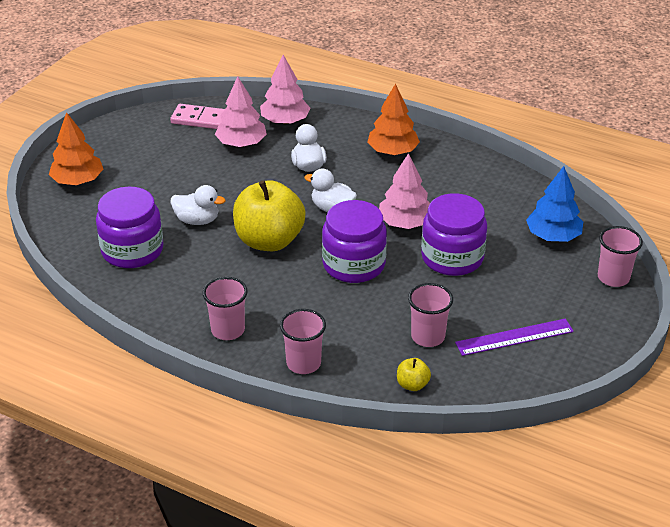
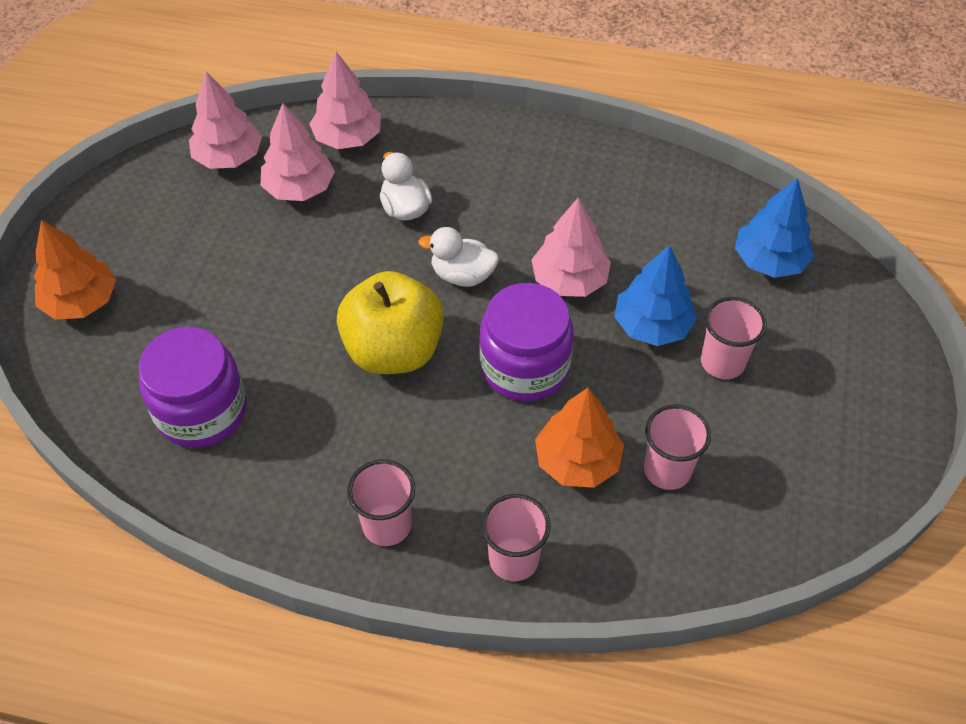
camera: 15 degrees left, 15 degrees up
(197, 220) = (279, 336): white duck -> none
(201, 119) = (229, 157): pink domino -> pink tree
(392, 151) = (511, 162): orange tree -> orange tree (577, 461)
(412, 385) = (675, 560): yellow apple -> none
(452, 257) = (652, 325): purple jar -> blue tree
(514, 337) = (781, 443): purple ruler -> none
(613, 278) = (870, 313): pink cup -> pink cup (722, 362)

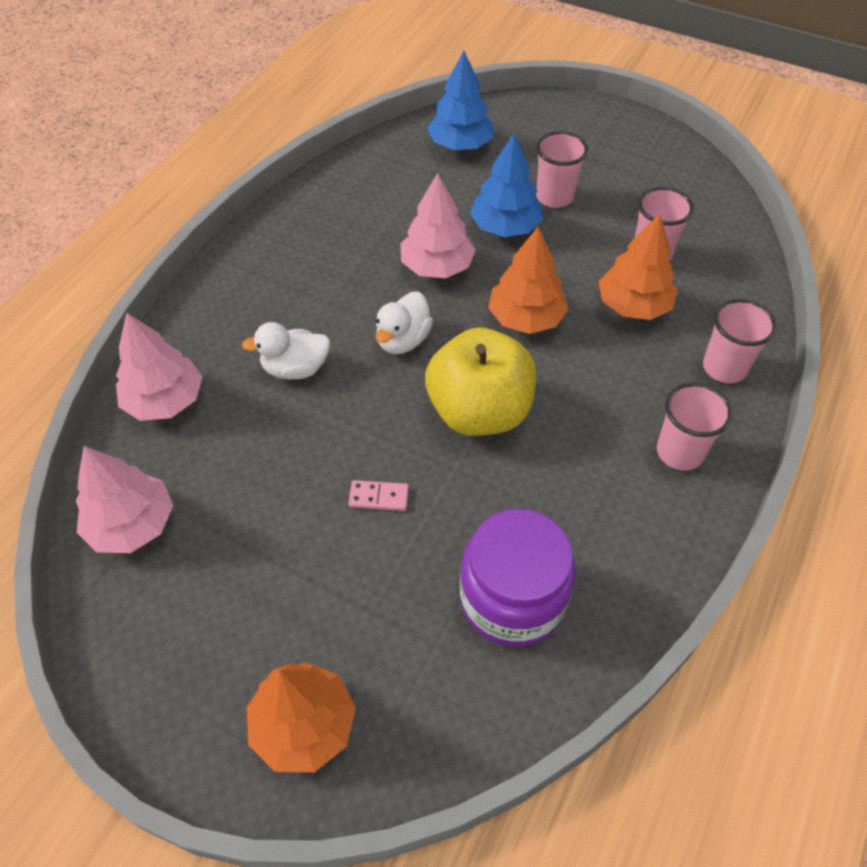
camera: 75 degrees left, 0 degrees up
(283, 298) = (379, 497): none -> pink domino
(299, 188) = (220, 458): pink tree -> none
(524, 367) = (526, 318): purple jar -> orange tree

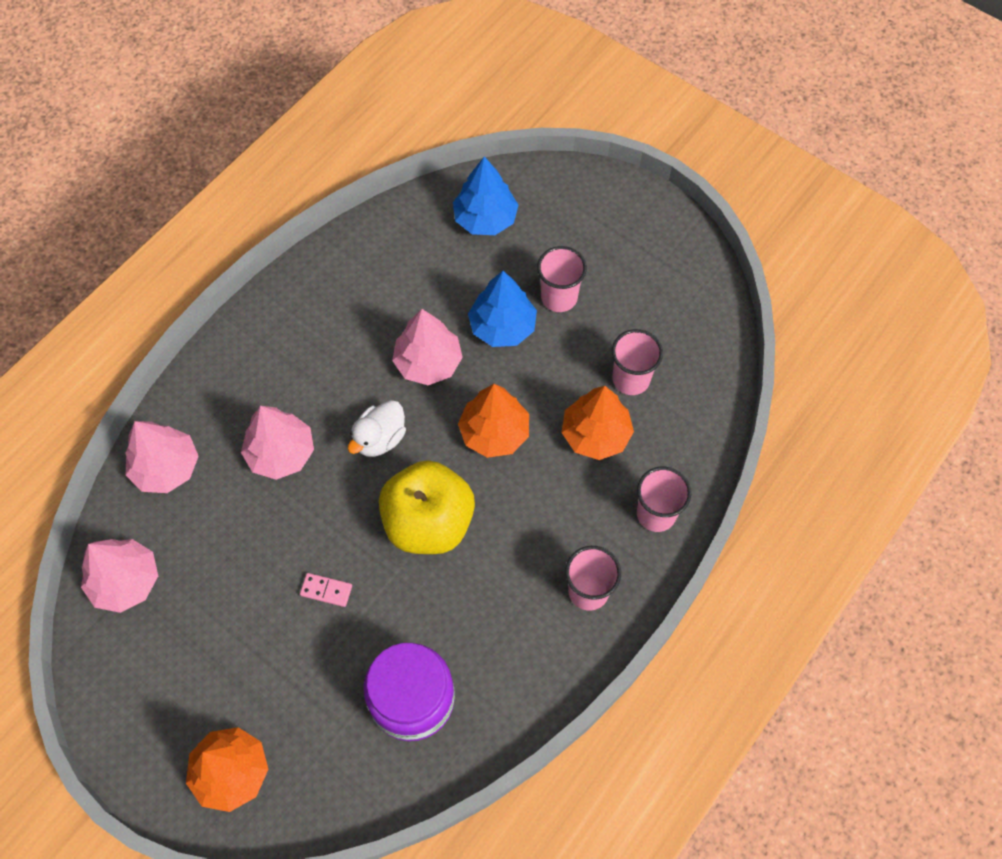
camera: 10 degrees right, 10 degrees up
(295, 368) = (281, 453): white duck -> pink tree

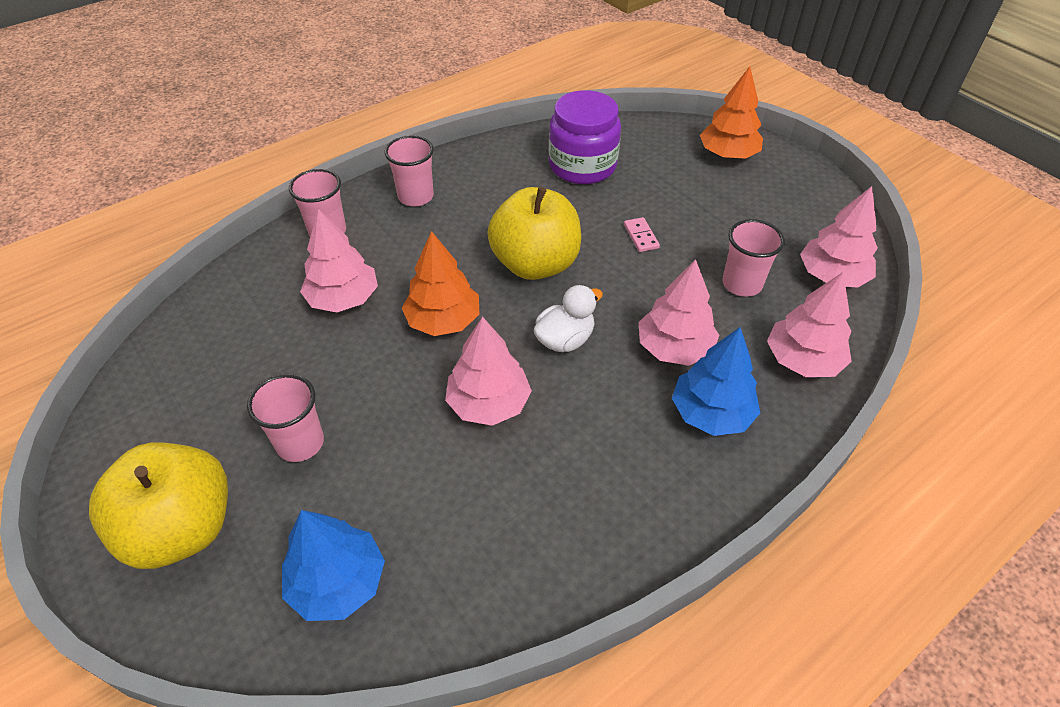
camera: 165 degrees left, 15 degrees down
(326, 590) = (641, 236): pink domino -> pink domino turned 45 degrees clockwise
(502, 326) = (385, 424): blue tree -> blue tree (711, 413)
(596, 434) = (343, 298): orange tree -> pink tree
(604, 225) = (182, 528): none -> yellow apple
(631, 379) = (276, 338): pink cup -> pink cup (741, 284)

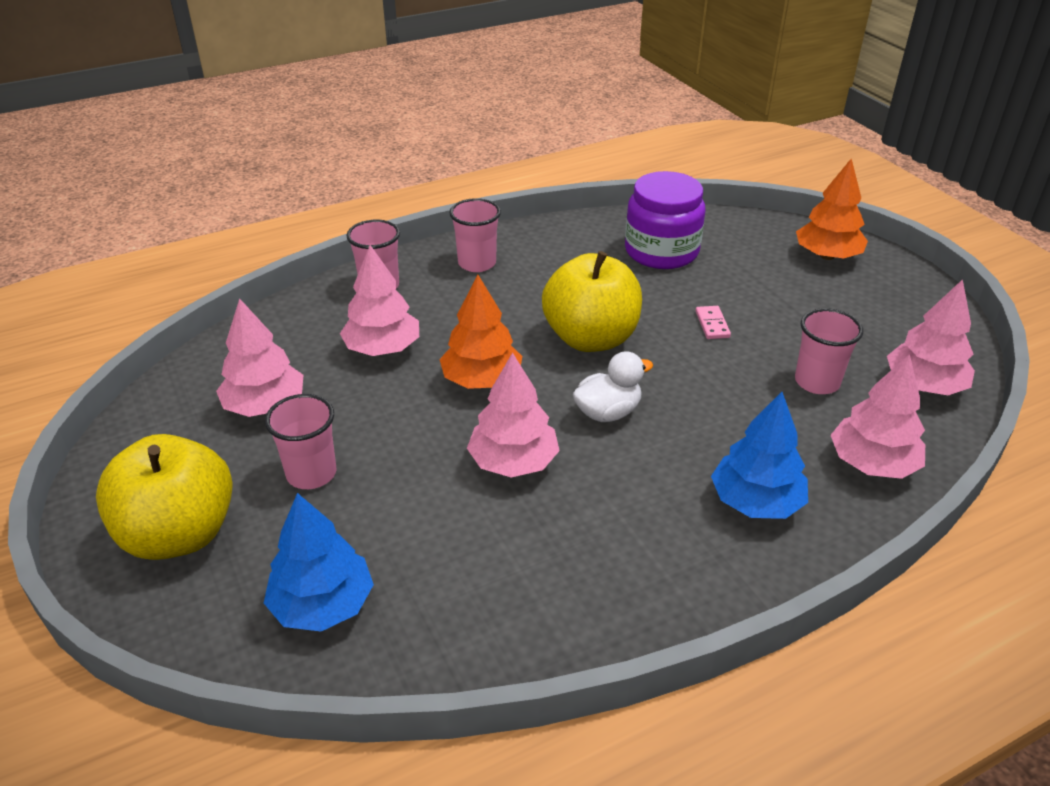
camera: 10 degrees right, 10 degrees down
(674, 348) = (727, 434): pink tree -> pink tree (265, 405)

